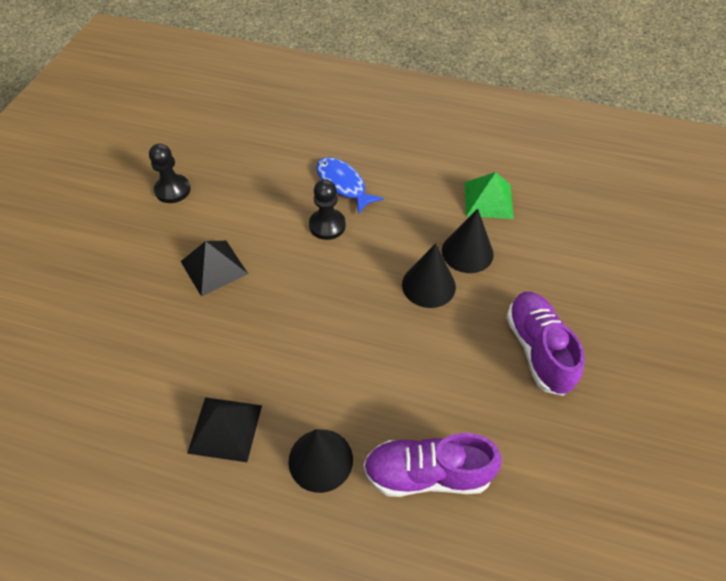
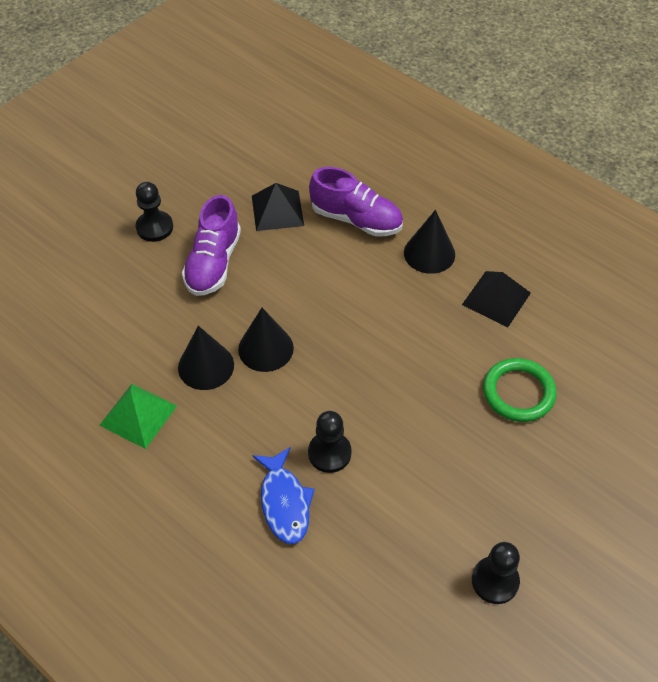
camera: 155 degrees left, 0 degrees up
(180, 331) = (518, 392): none -> green ring
(214, 267) = (470, 449): black pyramid -> black pyramid (277, 210)
(628, 366) = (154, 227): none -> black pawn

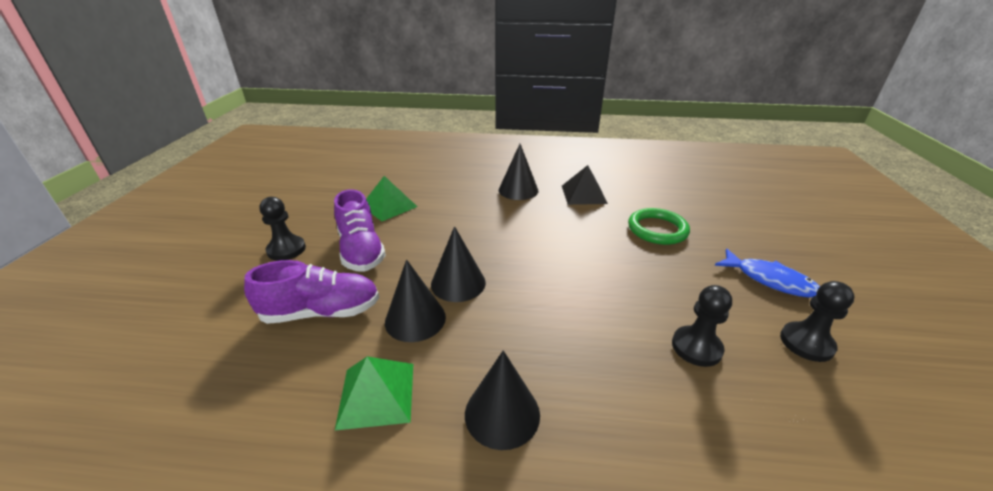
camera: 35 degrees left, 20 degrees down
(205, 480) = (502, 413): none -> black cone
(277, 210) = (389, 206): black pyramid -> green pyramid
(284, 502) = (594, 386): blue fish -> blue fish (769, 280)
(329, 453) = (586, 326): black pawn -> black pawn (696, 347)
(356, 219) = (452, 192): purple shoe -> purple shoe (321, 312)

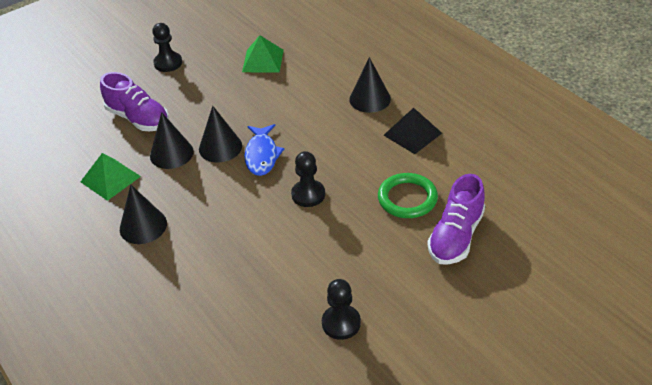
camera: 50 degrees right, 10 degrees up
(361, 250) = (202, 89): purple shoe -> purple shoe (456, 236)
(696, 347) = (277, 274): black pawn -> black pawn (308, 194)
(769, 280) = (406, 284): blue fish -> blue fish (262, 155)

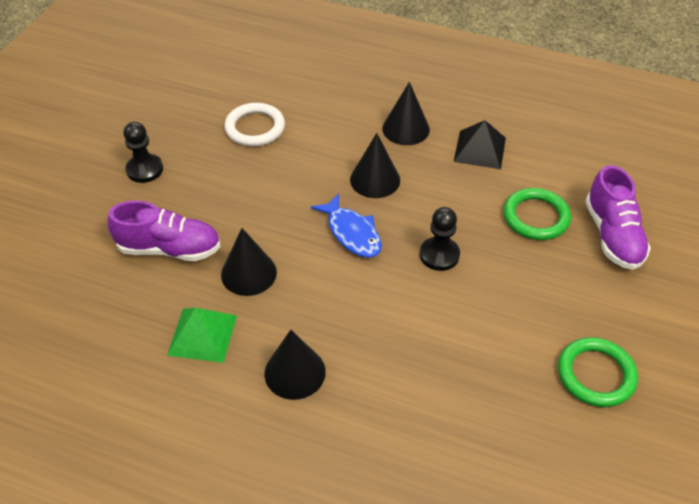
camera: 35 degrees left, 5 degrees up
(220, 147) = (298, 243): black cone -> black cone (375, 180)
(263, 60) = (255, 128): green pyramid -> white ring
(341, 323) = (596, 374): black pawn -> green ring

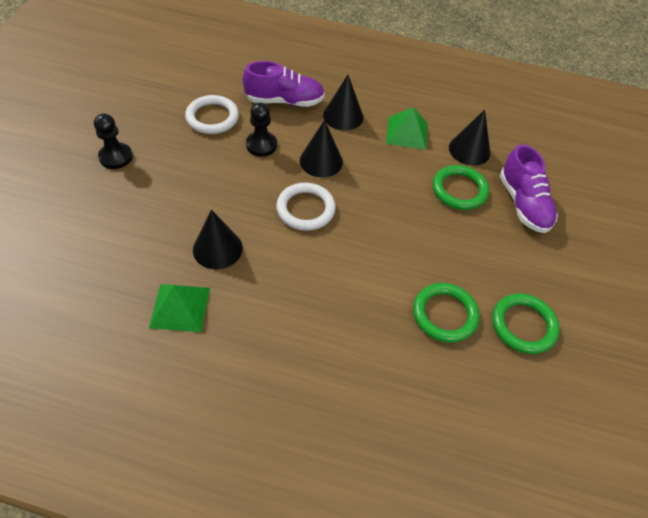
camera: 10 degrees left, 5 degrees up
(169, 249) = (143, 229): purple shoe -> purple shoe (284, 101)
(295, 372) = (266, 337): black cone -> black cone (469, 150)
(352, 233) = (305, 209): blue fish -> white ring
(439, 255) = (382, 226): black pawn -> black pawn (261, 145)
(480, 149) = (407, 133): black pyramid -> green pyramid
(502, 357) = (444, 314): none -> green ring

